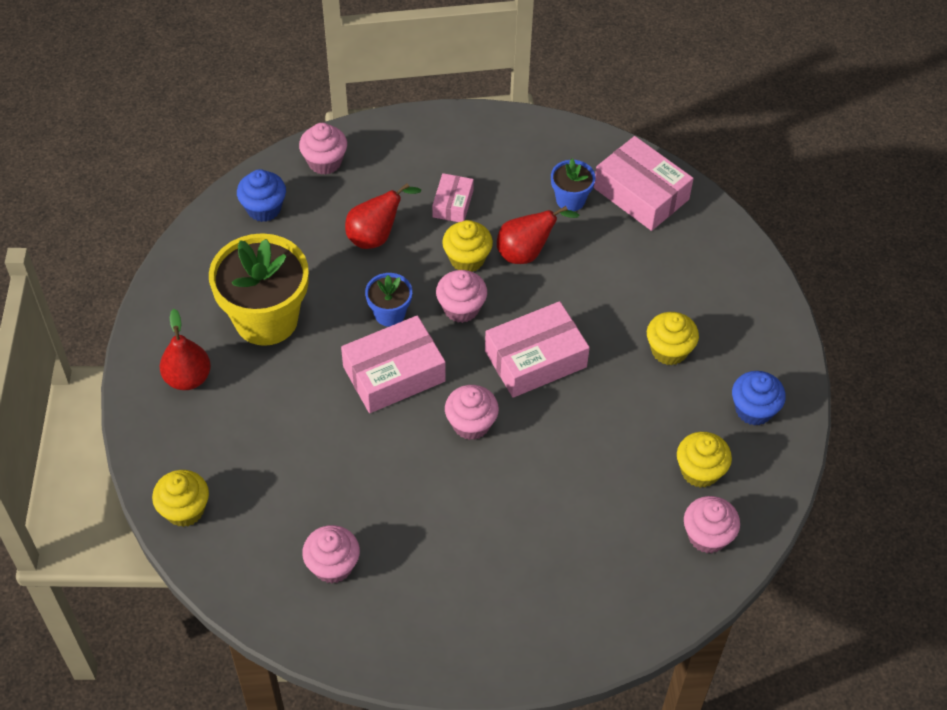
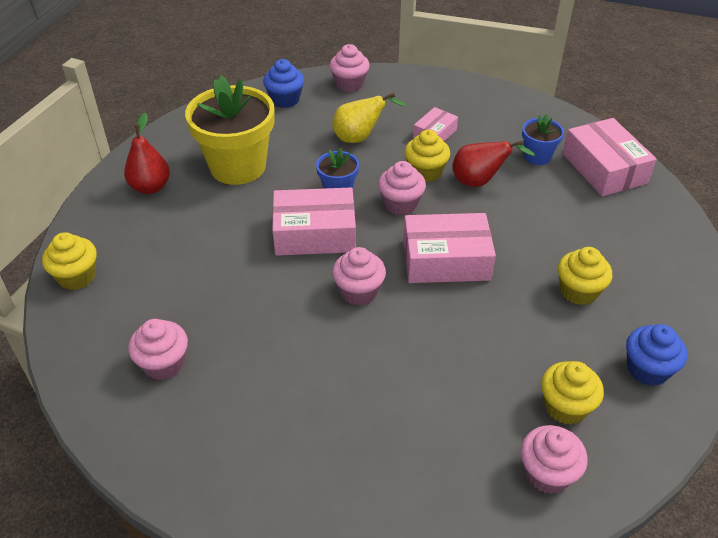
camera: 25 degrees right, 10 degrees down
(376, 236) = (359, 138): red pear -> yellow pear

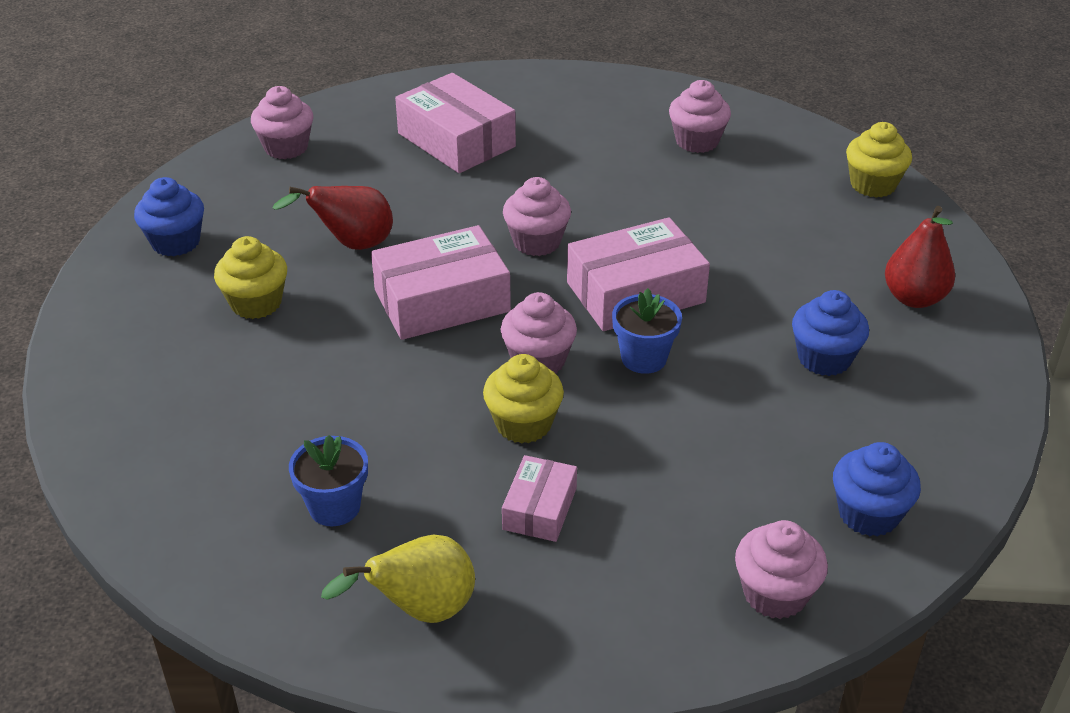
camera: 160 degrees right, 5 degrees down
(238, 167) = (824, 358): yellow flower pot -> blue cupcake
(359, 138) = (670, 462): yellow pear -> yellow pear (420, 610)
(479, 182) = (427, 429): red pear -> red pear (352, 244)
(565, 407) = (270, 194): yellow cupcake -> none
(604, 168) = (208, 512): pink box -> pink box (456, 140)

